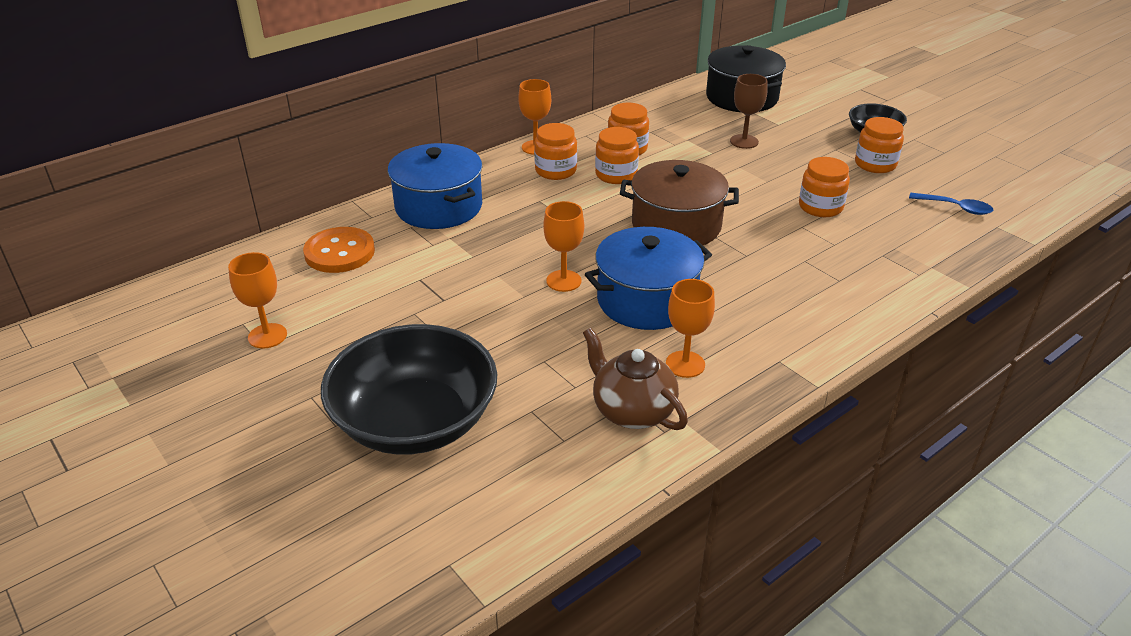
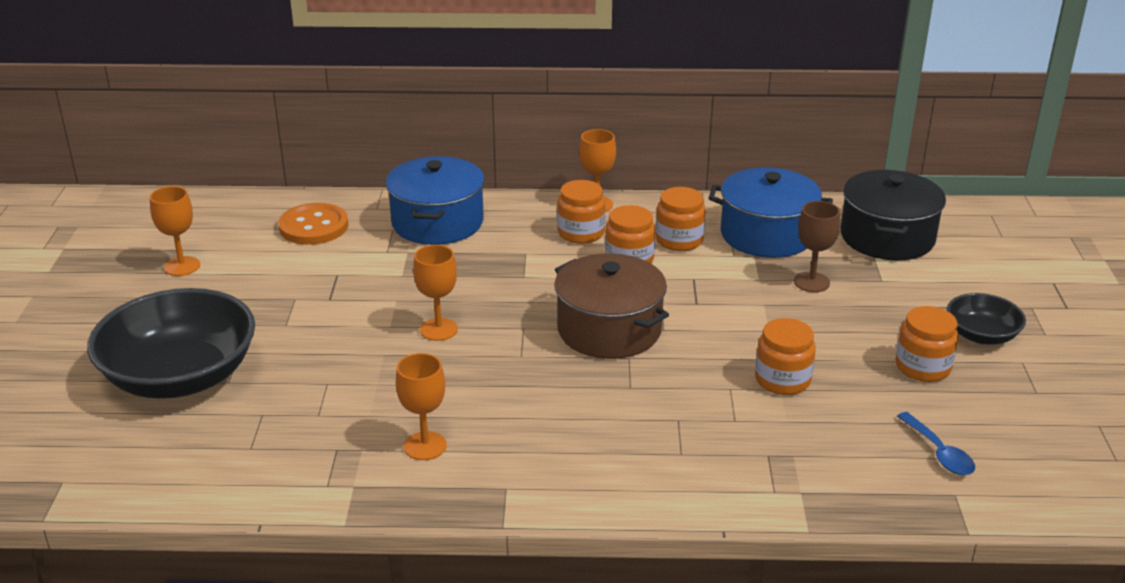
camera: 40 degrees right, 5 degrees down
(632, 411) = (329, 456): brown teapot -> none
(646, 300) = (478, 379): blue pot -> blue pot (767, 235)

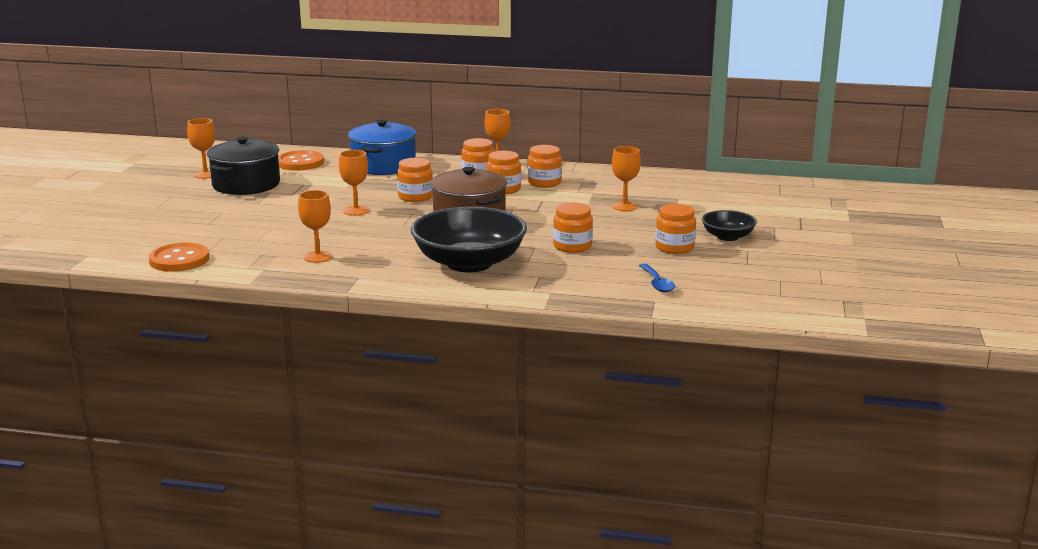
camera: 10 degrees right, 10 degrees down
(181, 377) = (180, 219): black bowl -> black bowl (469, 263)
(213, 477) = (179, 260): none -> orange button
(512, 289) = (415, 197): none -> orange jar
(767, 235) = (608, 184): blue pot -> none
(811, 282) = (624, 206): brown goblet -> orange goblet
(887, 237) = (694, 190): black pot -> black pot (246, 184)

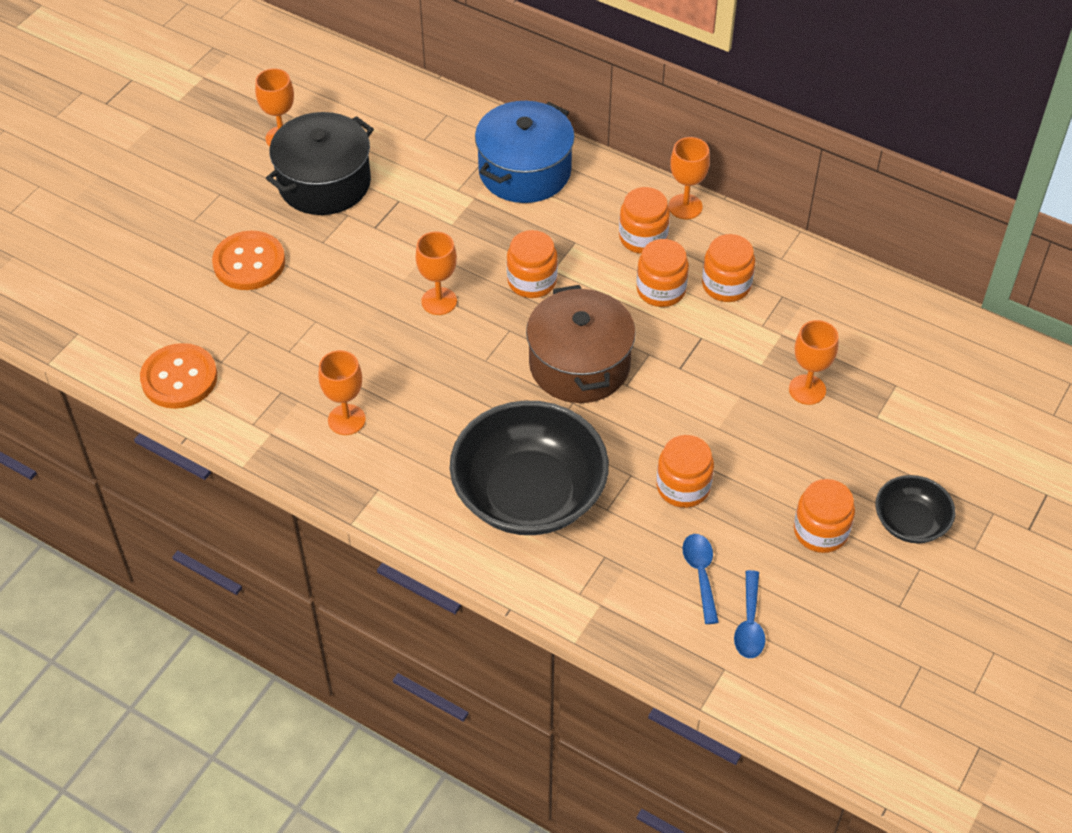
camera: 20 degrees right, 30 degrees up
(300, 163) = (416, 132): orange button -> orange button (249, 263)
(609, 272) = (700, 574): none -> blue spoon

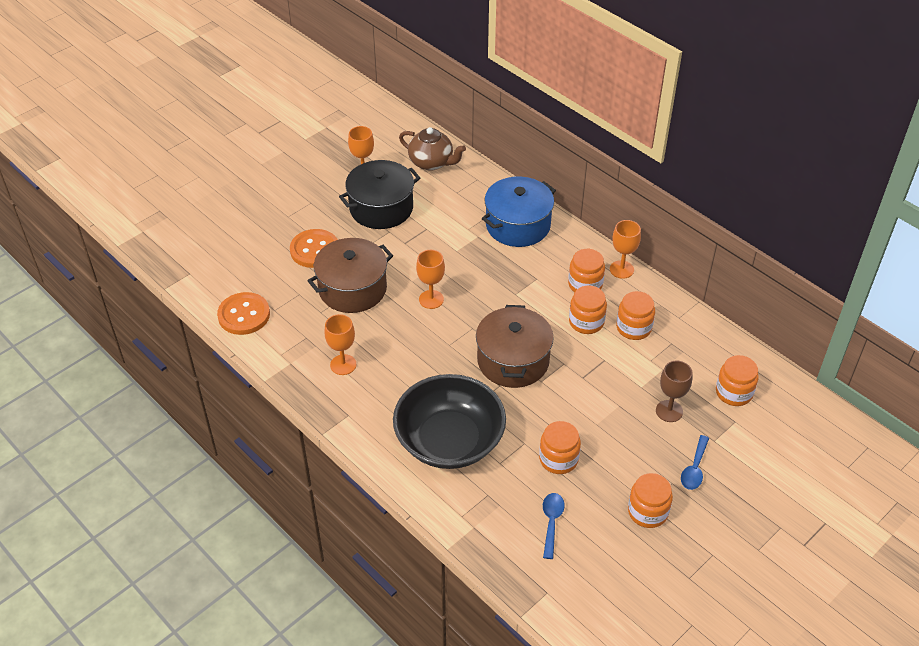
camera: 15 degrees right, 5 degrees down
(323, 308) = (352, 289): none -> brown pot
(374, 102) = (432, 162): none -> brown teapot
(532, 281) = (498, 298): orange jar -> orange jar (734, 392)
(749, 624) = (575, 565): blue spoon -> blue spoon (694, 469)
(807, 390) = (669, 411): orange goblet -> brown goblet
(910, 522) = (716, 520): black bowl -> none

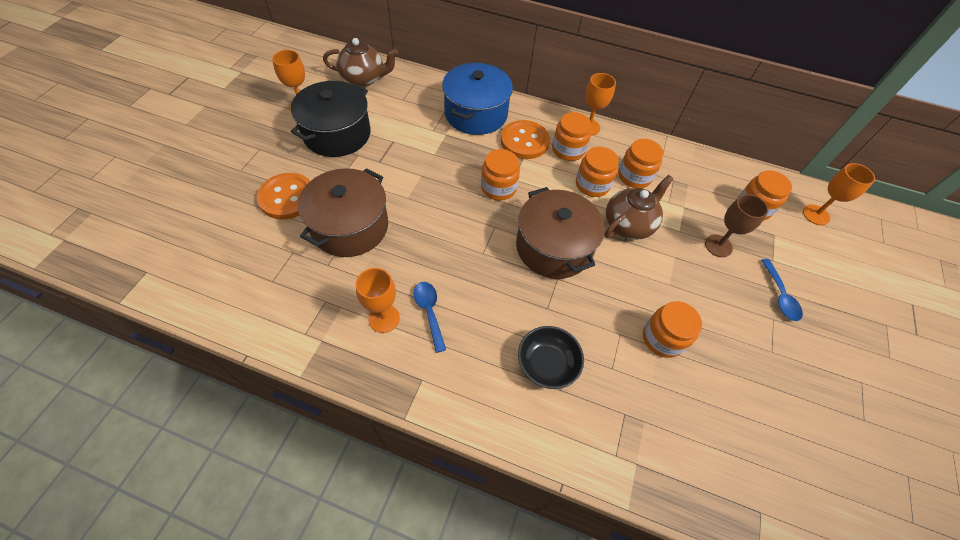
camera: 30 degrees left, 10 degrees up
(244, 315) = (237, 300): orange button -> orange button (524, 141)
(431, 299) = (437, 211): orange goblet -> orange goblet (816, 215)
(449, 440) = (547, 364): black bowl -> black bowl, size x0.50
(551, 522) = (705, 417): blue spoon -> blue spoon (429, 312)
(596, 365) = (628, 224): none -> brown teapot
(647, 512) = (777, 361): orange jar -> orange jar (498, 188)

